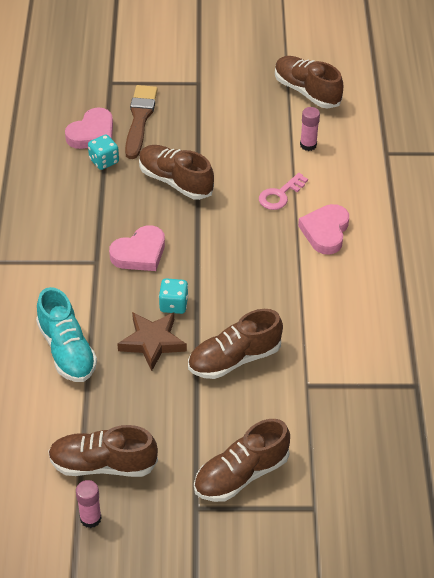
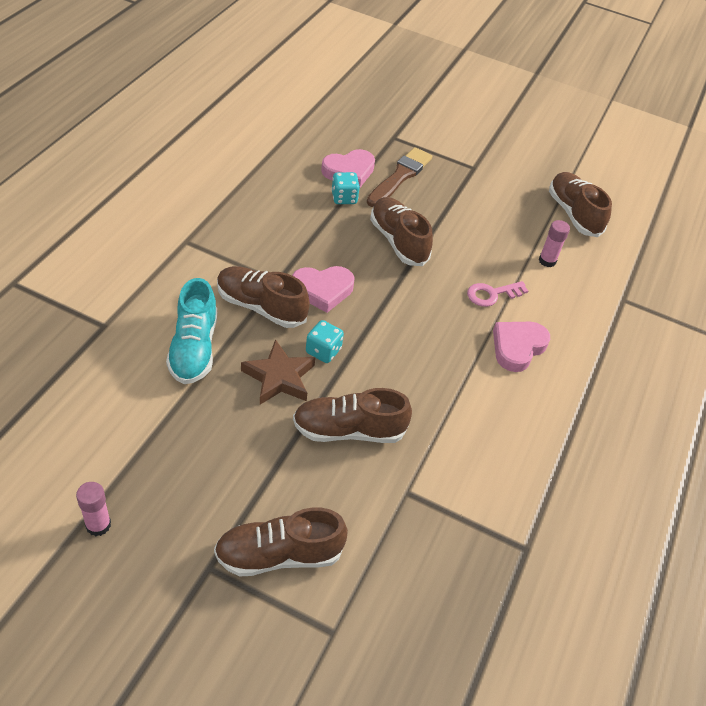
camera: 20 degrees right, 0 degrees up
(103, 464) = (149, 475): brown shoe -> brown shoe (261, 307)

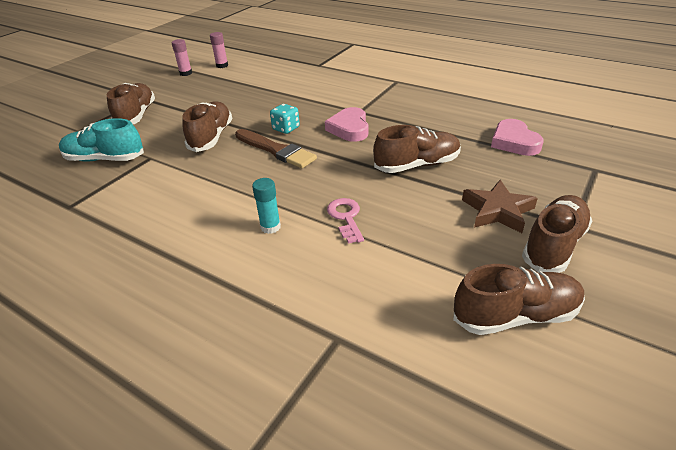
camera: 105 degrees right, 10 degrees down
(194, 348) = (296, 88): turquoise shoe -> turquoise shoe (105, 159)
(261, 307) = (332, 106): brown shoe -> brown shoe (554, 245)
(279, 377) = (265, 114): brown star -> brown star (497, 211)
(344, 198) = (471, 139): turquoise dice -> none
(400, 176) = (522, 170): brown brush -> brown brush (276, 150)
(517, 347) = (270, 227): pink heart -> turquoise glue stick
(547, 261) = (406, 270): pink glue stick -> pink glue stick (222, 65)

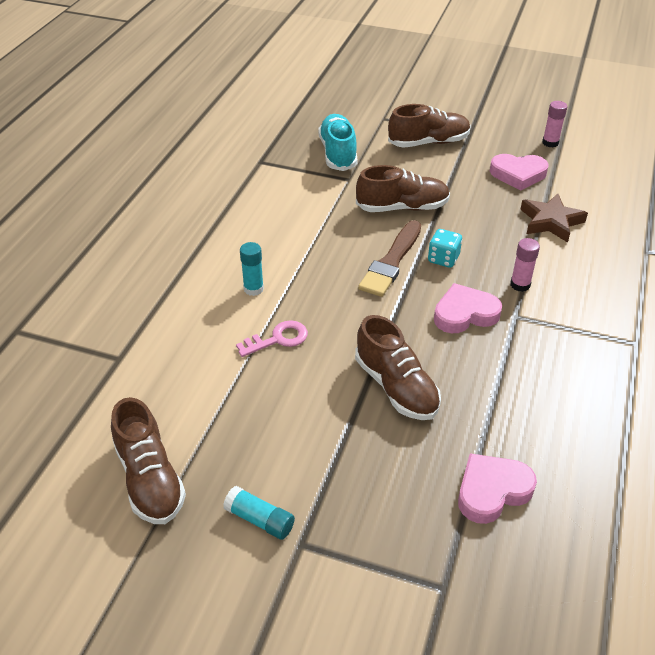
camera: 75 degrees right, 5 degrees up
(211, 89) = (518, 174): none -> pink heart
(222, 65) = (590, 164): pink glue stick -> pink glue stick (520, 285)
(497, 211) = (316, 468): brown star -> brown star (550, 222)
(554, 245) = (260, 520): brown shoe -> turquoise glue stick

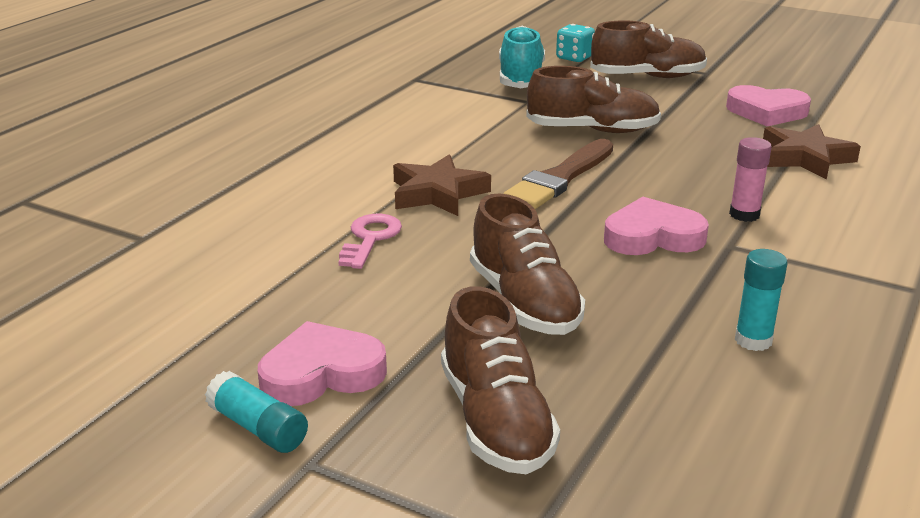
camera: 10 degrees right, 15 degrees down
(150, 479) = (118, 364): brown shoe -> brown shoe (495, 420)
(253, 289) = (357, 188): turquoise glue stick -> turquoise glue stick (753, 340)
(278, 339) = (370, 238): pink key -> pink key turned 60 degrees counterclockwise
(311, 287) = (437, 193): none -> brown star
(443, 259) = (636, 181): turquoise dice -> turquoise dice (574, 58)
(492, 491) = (641, 435): pink heart -> pink heart (321, 373)
(550, 143) = (820, 87): pink glue stick -> none

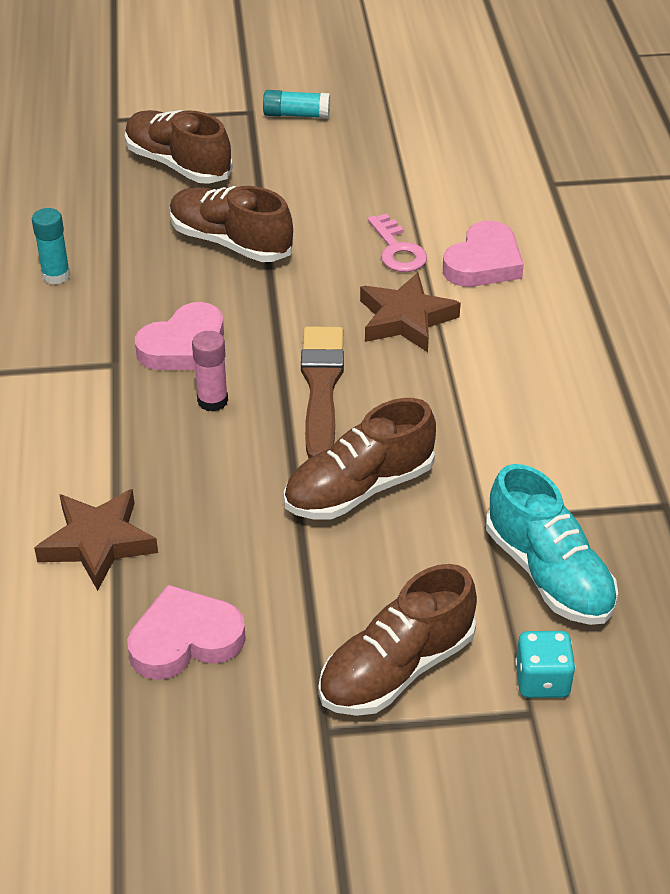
camera: 145 degrees right, 15 degrees up
(321, 373) = (301, 150): pink heart -> pink heart (483, 263)
(744, 214) = (121, 410): pink glue stick -> pink glue stick (212, 401)

